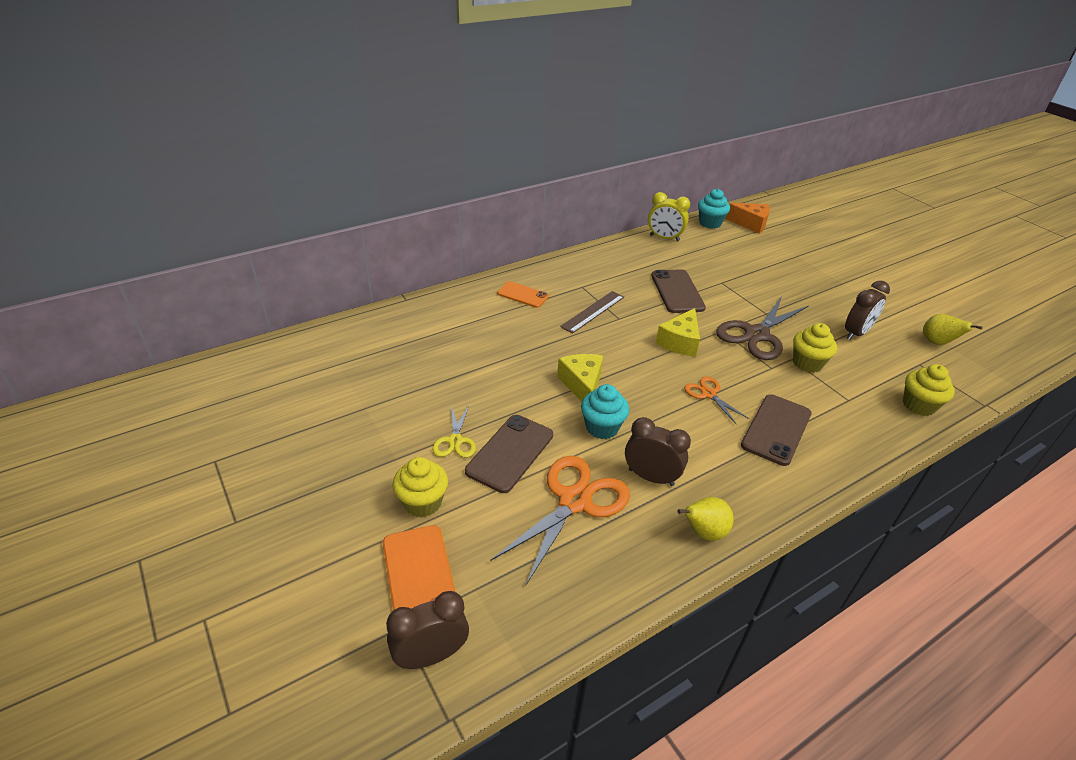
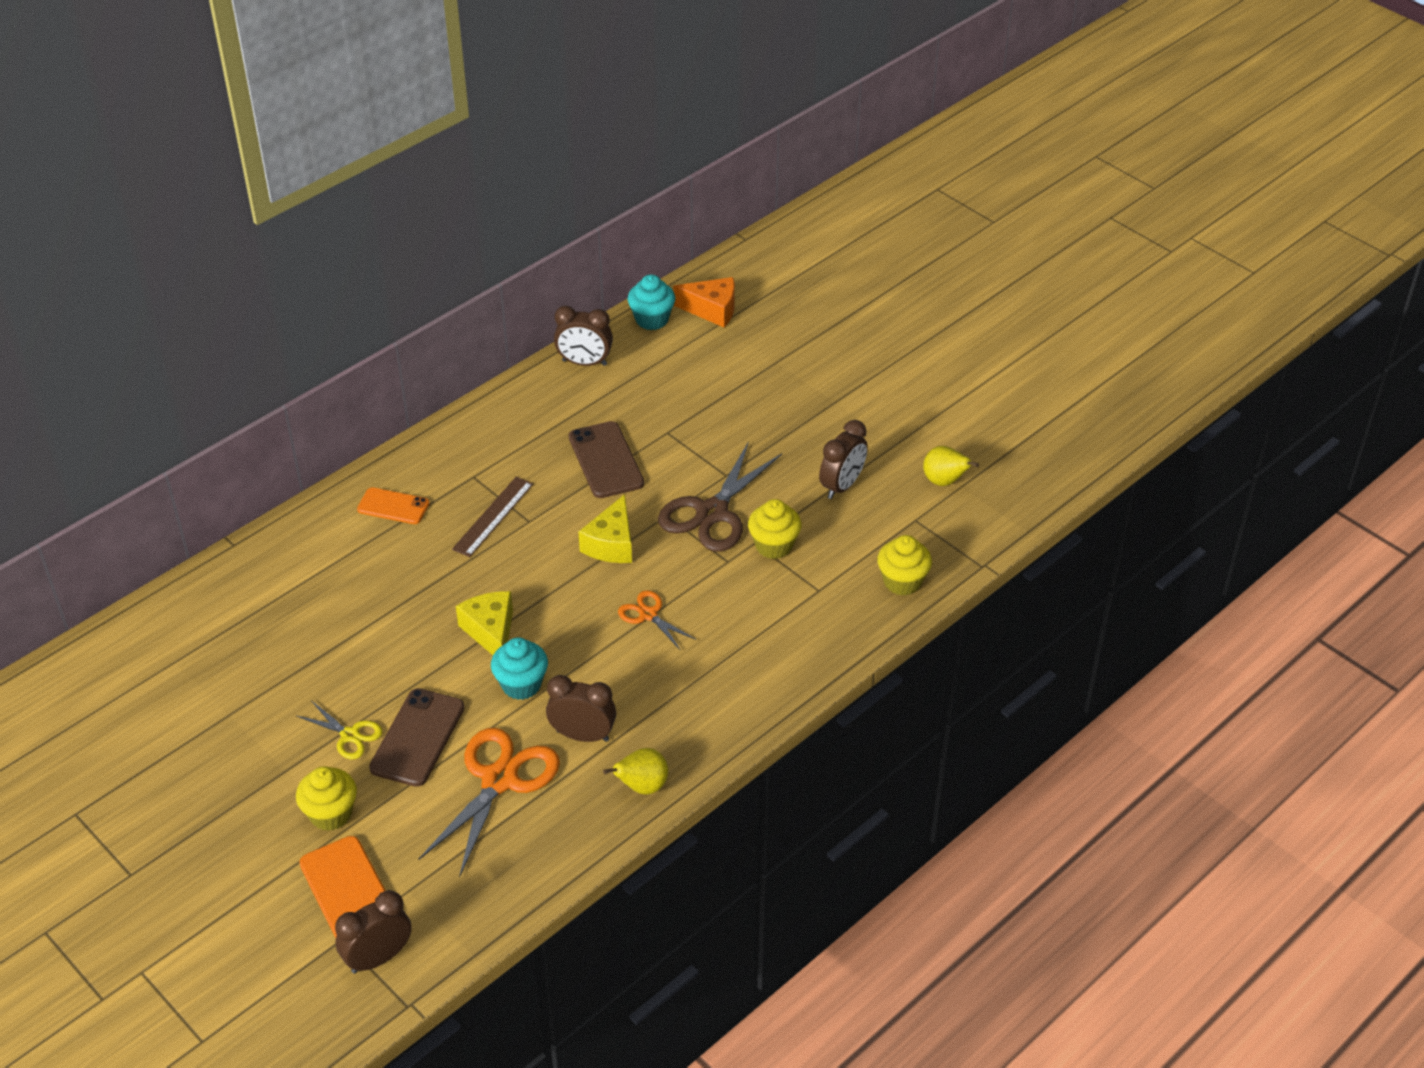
camera: 10 degrees left, 5 degrees up
(455, 441) = (350, 735): yellow scissors -> yellow scissors turned 45 degrees counterclockwise
(664, 238) = (584, 363): yellow clock -> brown clock
(776, 429) = (728, 647): brown phone -> none

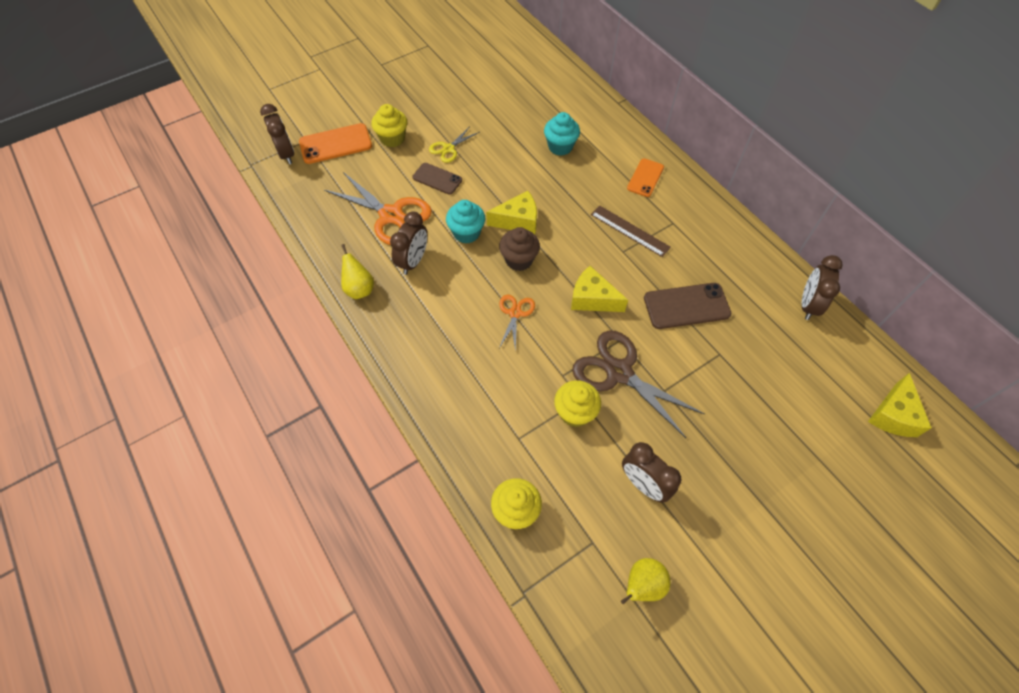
camera: 100 degrees right, 15 degrees up
(417, 737) = (437, 179): brown phone -> brown phone, size x0.66
(561, 622) = (519, 260): none -> brown cupcake
(648, 614) = (515, 313): orange scissors -> orange scissors turned 45 degrees counterclockwise
(652, 319) = (872, 362): turquoise cupcake -> turquoise cupcake (560, 147)
(712, 310) = (893, 415): orange cheese -> yellow cheese

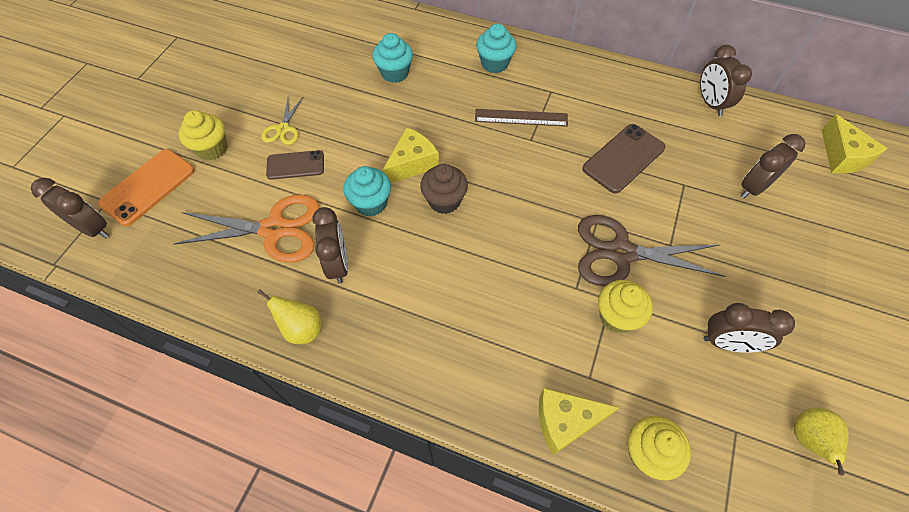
camera: 35 degrees left, 0 degrees up
(515, 313) = (483, 255): orange scissors -> none
(592, 299) = (541, 198): yellow cheese -> yellow cheese (565, 421)
(645, 178) = (494, 63): orange phone -> turquoise cupcake
(780, 391) = (753, 187): none -> brown clock

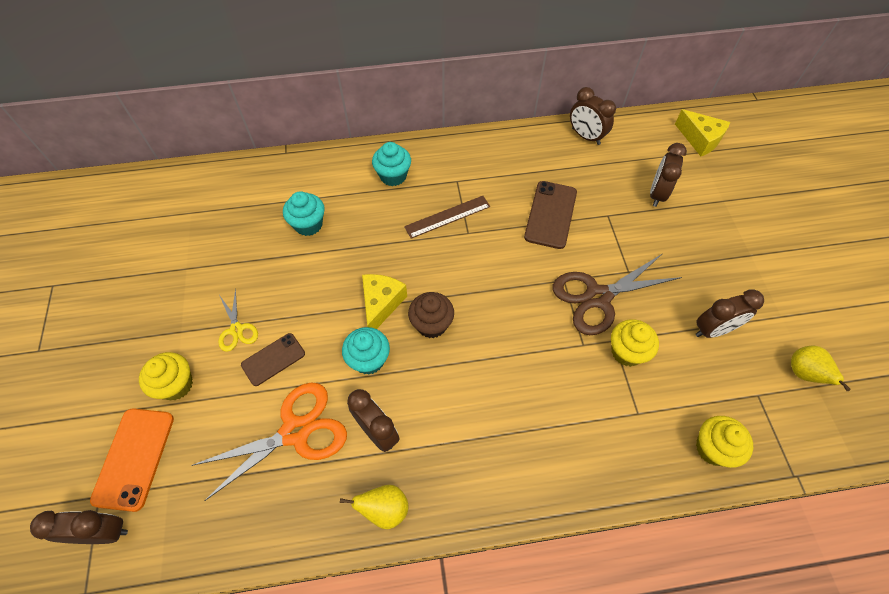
camera: 30 degrees left, 0 degrees up
(565, 421) = (643, 459): yellow cheese -> none

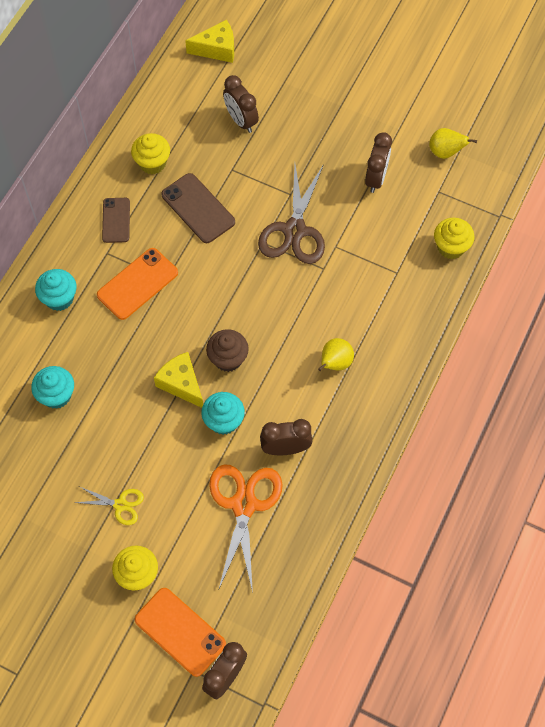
camera: 55 degrees left, 5 degrees up
(273, 359) = (170, 490): brown phone -> brown phone (116, 220)
(384, 509) = (345, 476): yellow pear -> yellow pear (335, 363)
(447, 216) = (137, 284): brown ruler -> orange phone
(585, 136) = (143, 125): brown clock -> none
(627, 352) = (350, 245): yellow cupcake -> yellow cupcake (152, 163)

